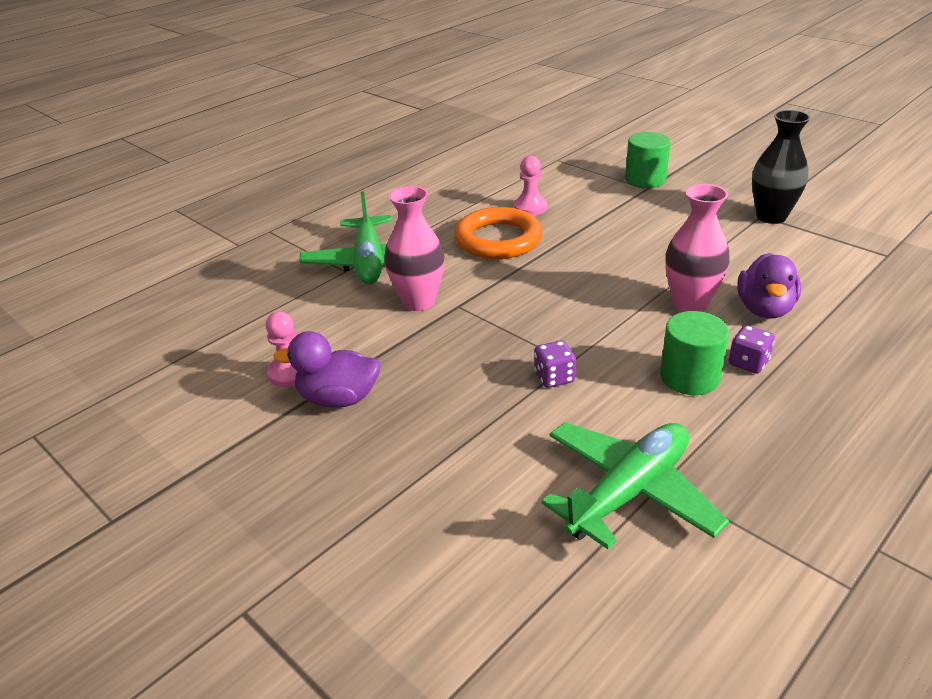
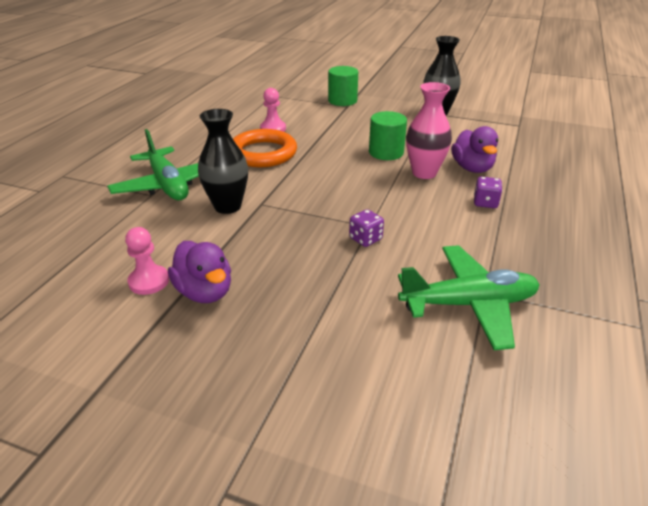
camera: 25 degrees left, 0 degrees up
(338, 398) = (205, 292): purple duck -> purple duck turned 105 degrees counterclockwise
(418, 302) = (227, 206): pink vase -> black vase
(629, 492) = (468, 304): green plane -> green plane turned 60 degrees clockwise
(689, 377) = (455, 219): green cylinder -> green cylinder (386, 152)

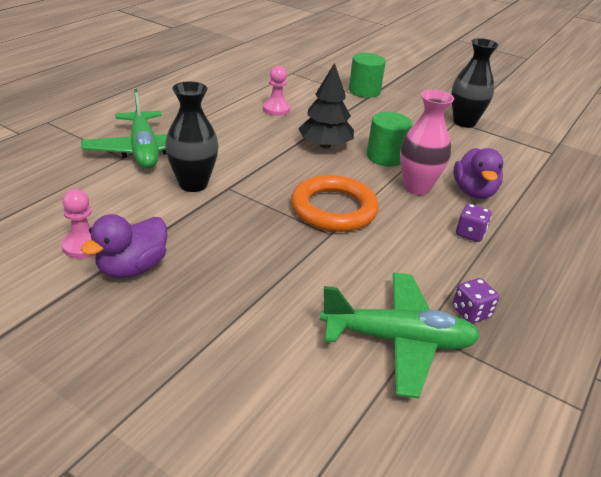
camera: 10 degrees right, 0 degrees up
(205, 292) = (132, 268): purple duck -> purple duck turned 60 degrees clockwise
(263, 153) = (254, 134): orange ring -> orange ring (334, 209)
(330, 152) = (325, 145): none -> black tree
(365, 239) = (320, 247): purple dice -> purple dice (471, 312)

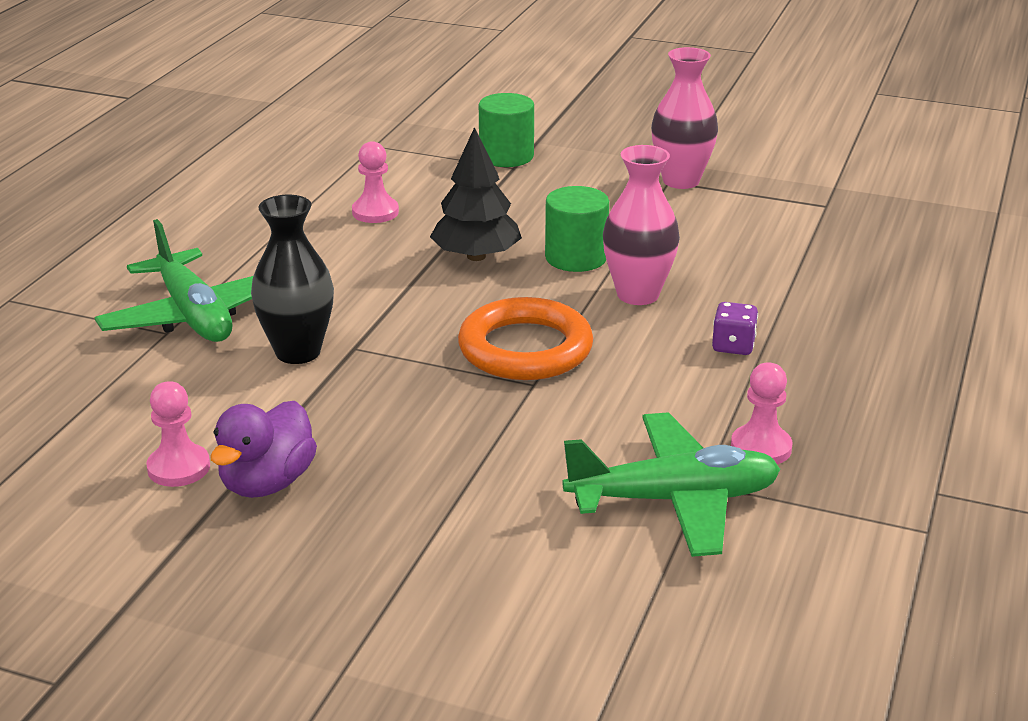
camera: 10 degrees left, 5 degrees down
(464, 122) = (681, 181): black vase -> pink vase
(471, 312) = (761, 448): purple dice -> pink pawn
(473, 192) = (723, 286): purple duck -> none

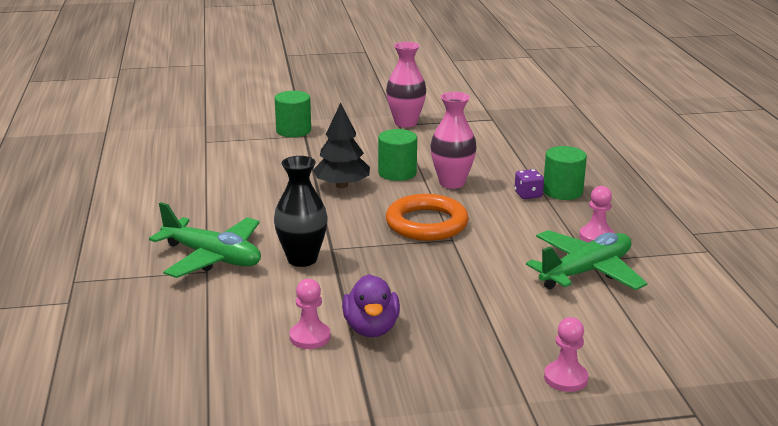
camera: 30 degrees left, 5 degrees down
(375, 212) = (253, 176): pink pawn -> pink pawn (565, 378)
(796, 356) = (562, 191): none -> green cylinder

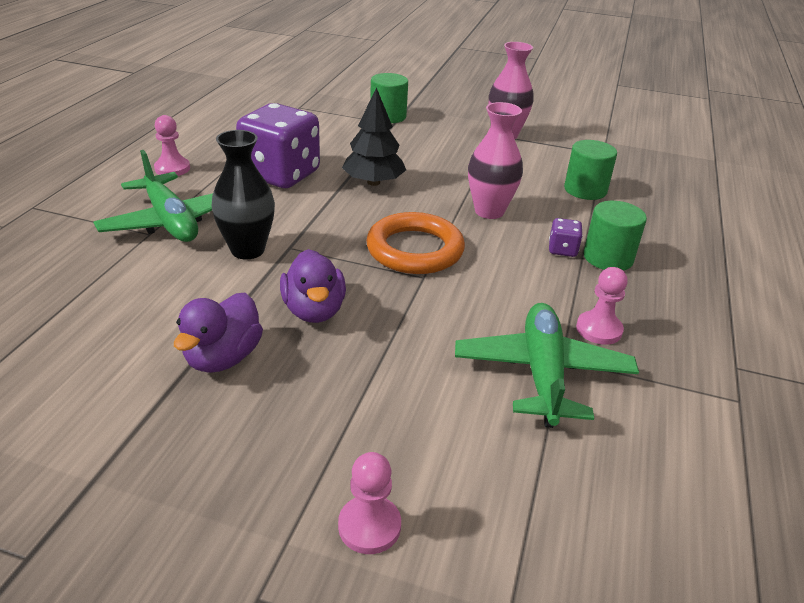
camera: 25 degrees right, 10 degrees up
(259, 199) = (281, 175): none -> purple dice
(310, 337) = (152, 344): pink pawn -> pink pawn (172, 168)
(397, 173) = (442, 184): green cylinder -> green cylinder (585, 190)
(400, 282) = (314, 310): none -> purple duck
(586, 272) = (542, 373): green plane -> green plane turned 75 degrees counterclockwise

